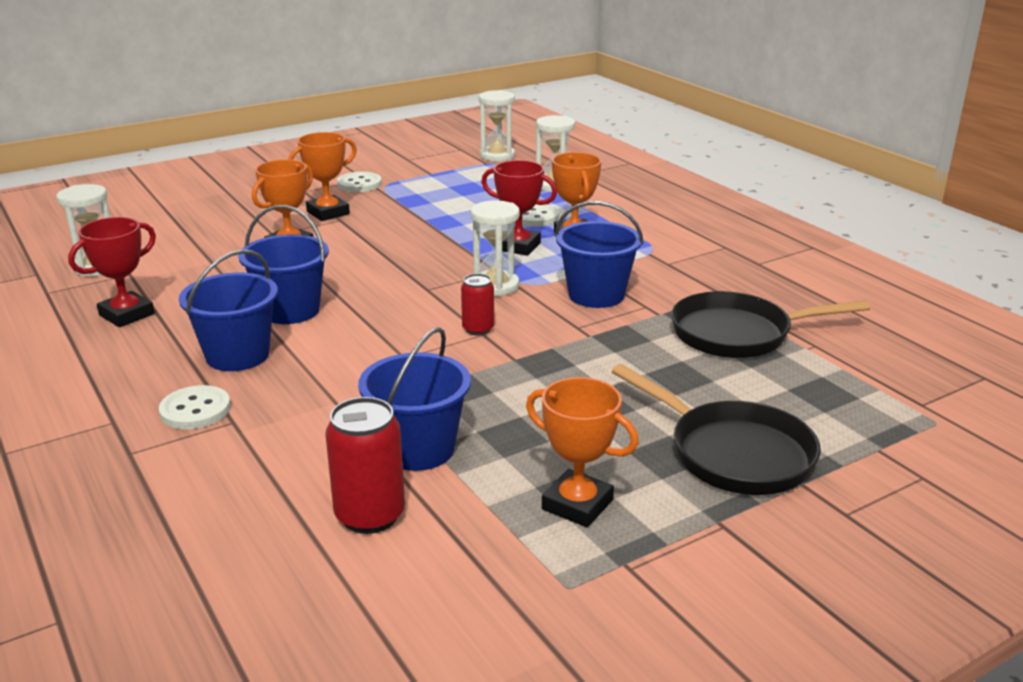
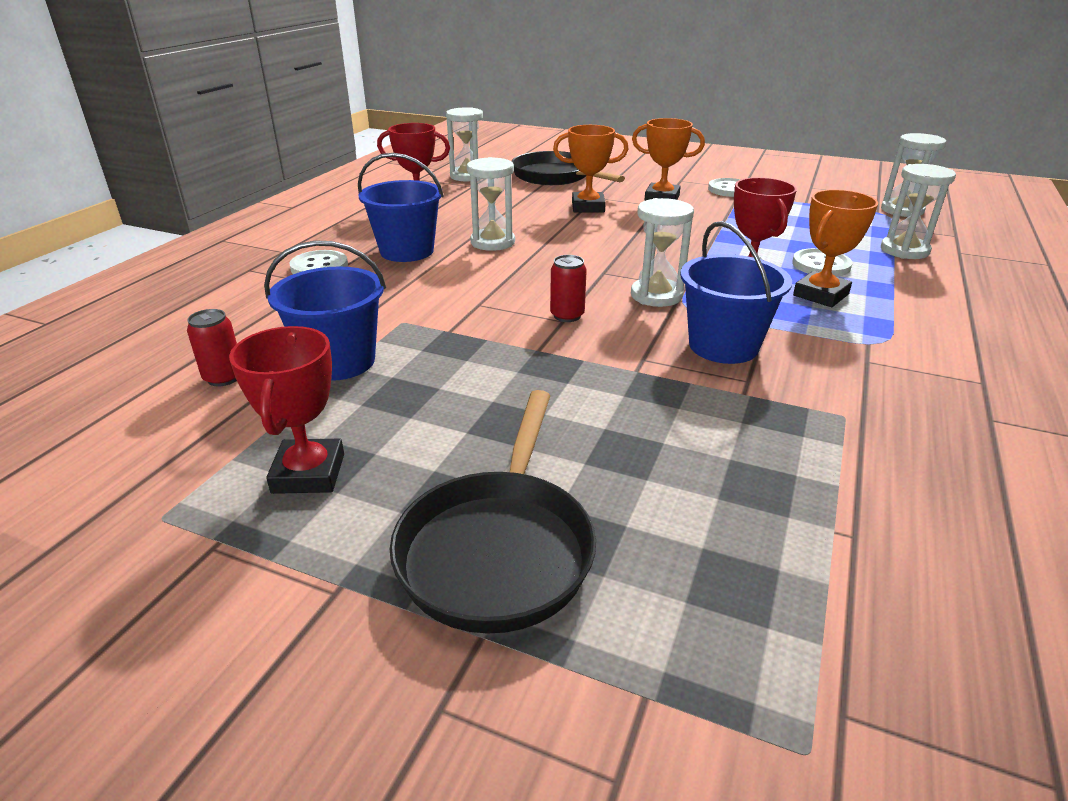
camera: 55 degrees right, 5 degrees up
(290, 310) = (493, 242): blue bucket -> white hourglass
(370, 516) = (224, 378): red can -> red can, size x0.61
(577, 504) = (308, 473): orange trophy -> red trophy
(738, 334) = (783, 462): black pan -> black pan (555, 177)

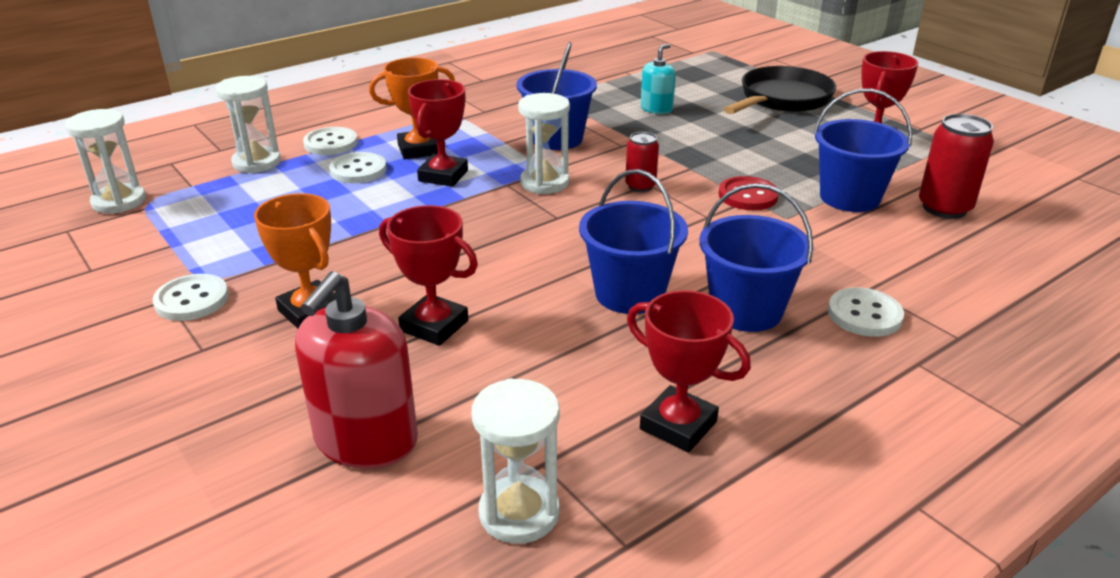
camera: 150 degrees left, 0 degrees up
(224, 378) = (944, 208): red can -> red can, size x1.64
(452, 334) = (748, 196): none -> red button
(493, 242) = (629, 294): white hourglass -> blue bucket
(555, 177) = (366, 440): black pan -> red soap dispenser
(588, 207) = (434, 326): orange trophy -> red trophy
(678, 440) = (656, 109): none -> turquoise soap dispenser
(902, 279) = (331, 143): none -> white button

